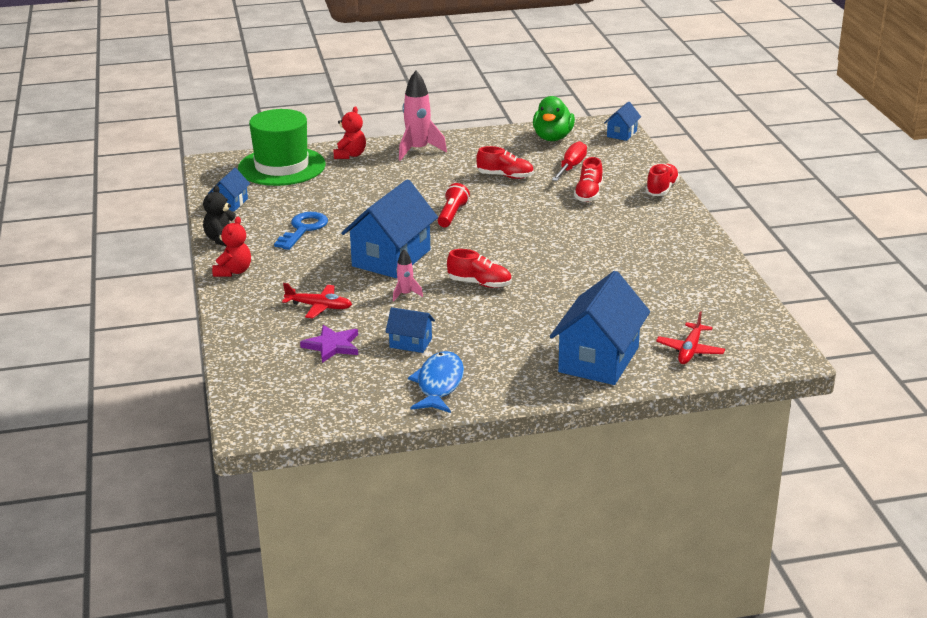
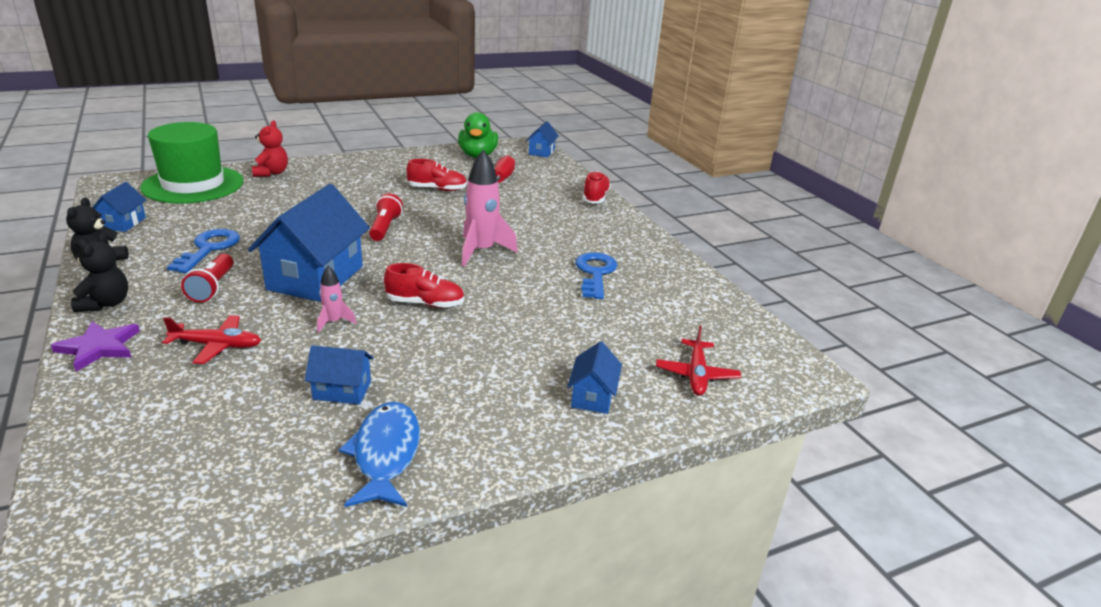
camera: 15 degrees left, 0 degrees up
(233, 271) = (106, 304): red teddy bear -> black teddy bear
(310, 262) = (213, 287): none -> red flashlight
(332, 346) = (229, 403): purple star -> purple star (99, 347)
(418, 150) = (344, 167): pink rocket -> pink rocket (481, 251)
(588, 194) = (525, 204): red shoe -> none
(599, 360) = (593, 396): blue house -> blue house, size x0.48
(634, 264) = (595, 273): none -> blue key

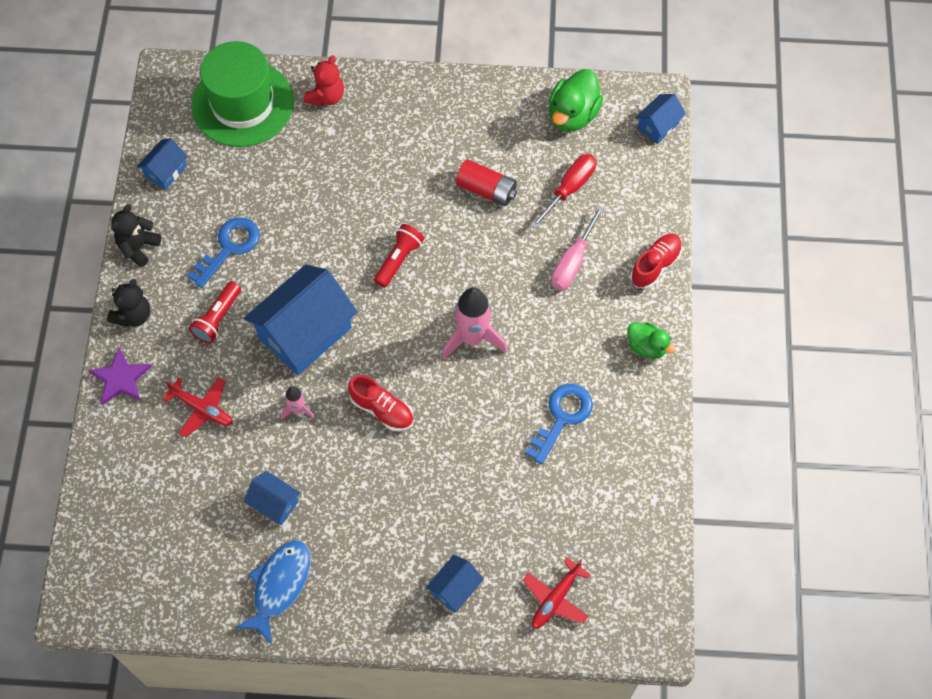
camera: 30 degrees right, 35 degrees up
(437, 189) = (486, 190): red shoe -> red battery
(533, 206) = (573, 262): none -> pink screwdriver
(626, 229) = (646, 347): none -> green duck

